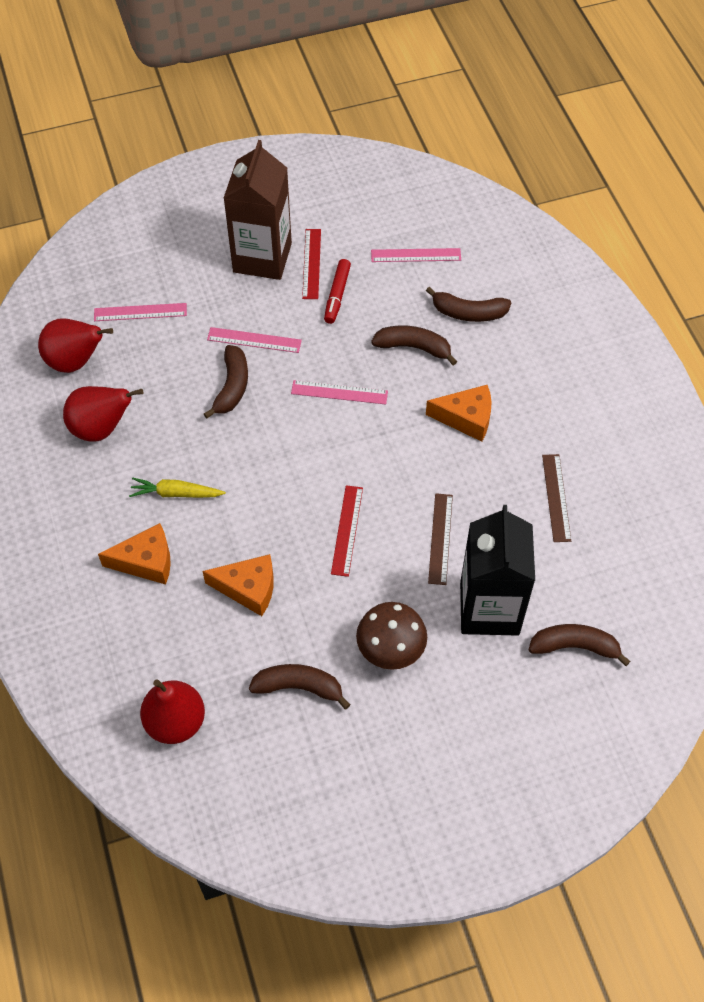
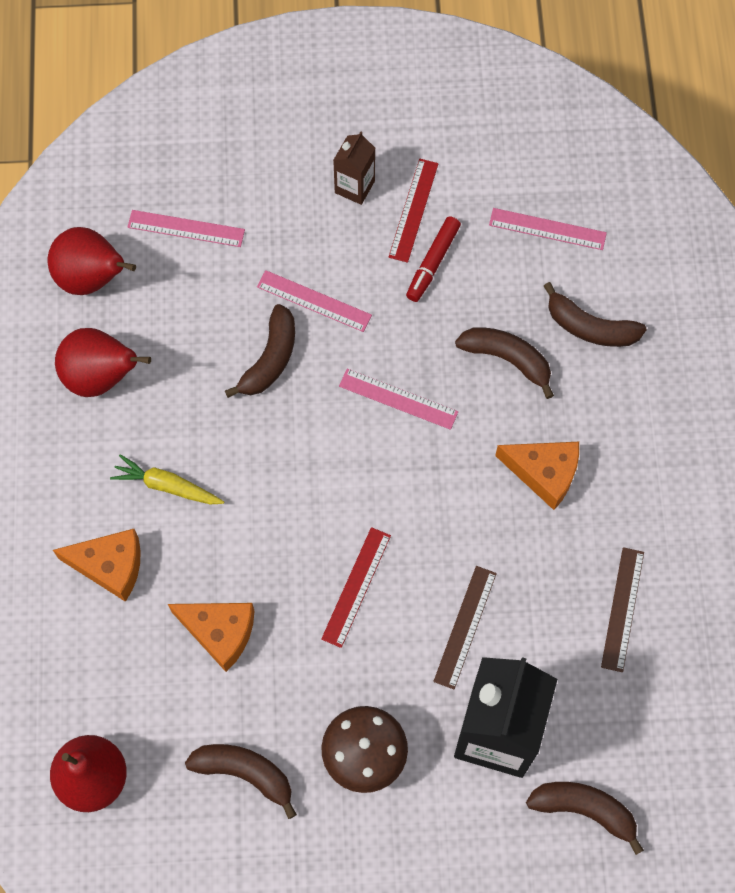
camera: 15 degrees right, 10 degrees up
(262, 257) = (354, 187): brown carton -> brown carton, size x0.48

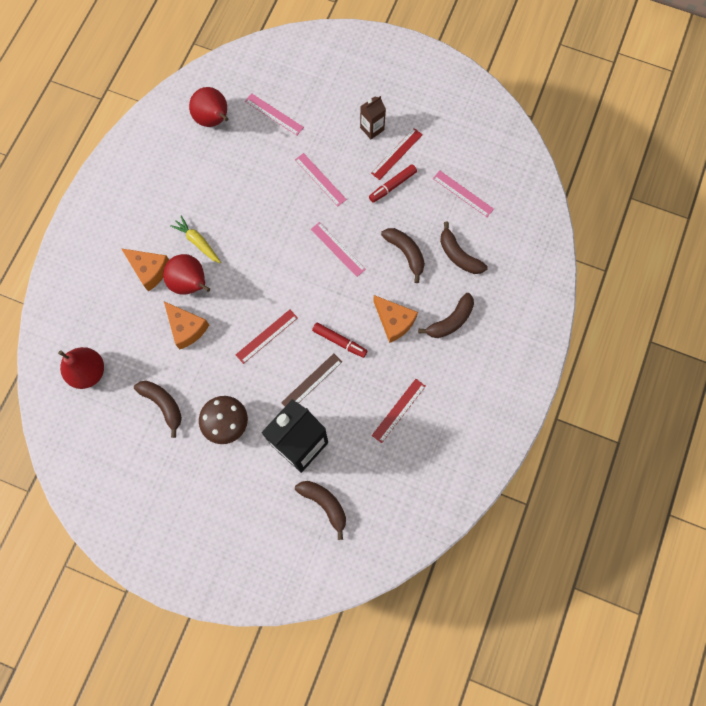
camera: 25 degrees right, 5 degrees up
(101, 377) = (193, 172): red pear -> red pear (191, 284)
(270, 359) = (282, 200): brown banana -> brown banana (450, 321)
(476, 543) = (339, 341): none -> red marker
(623, 609) = (399, 410): brown ruler -> red ruler

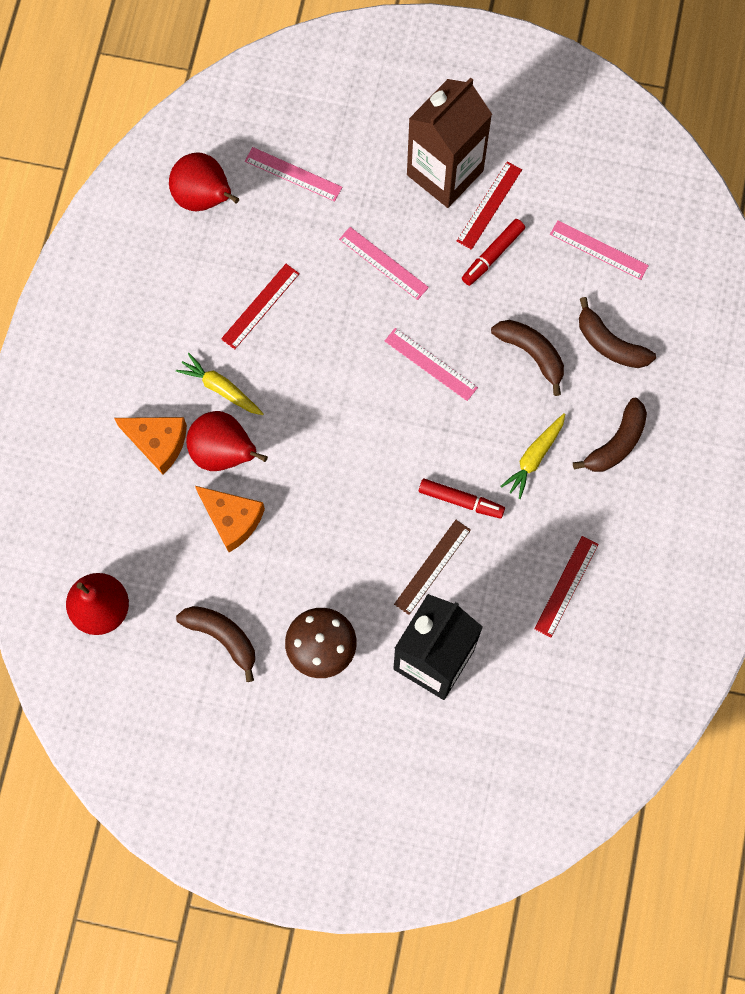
camera: 10 degrees left, 0 degrees up
(267, 336) = (353, 511): red ruler -> red ruler (260, 306)
(324, 504) = (486, 738): brown banana -> none
(372, 129) = (445, 173): brown carton -> brown carton, size x2.08
(394, 321) = (534, 457): orange cheese -> yellow carrot

